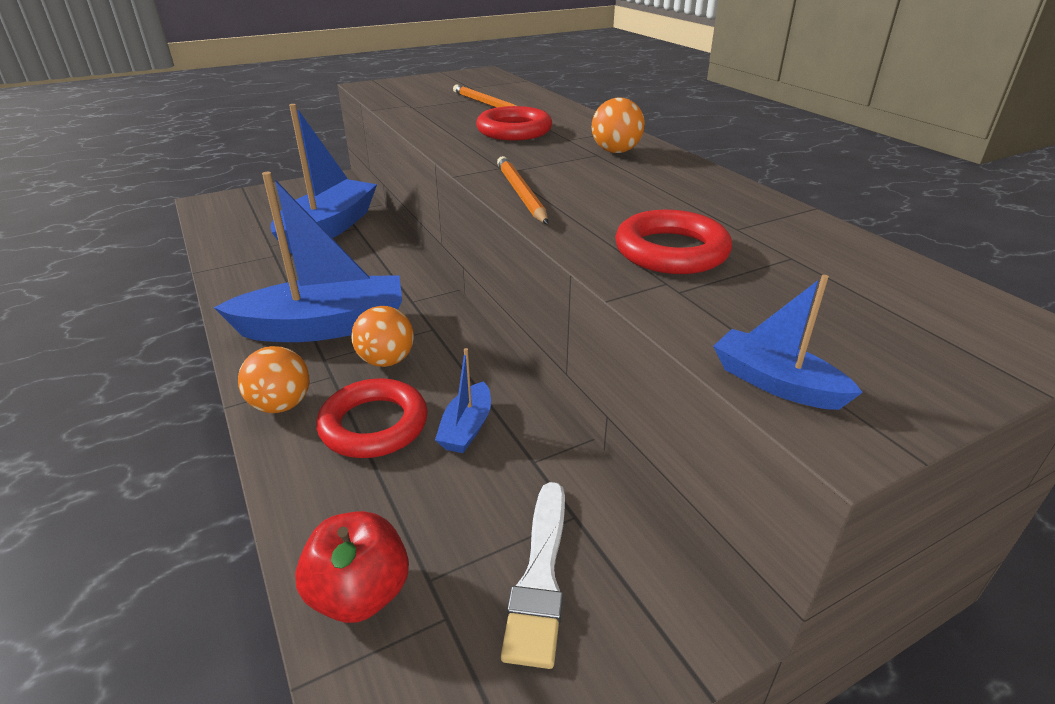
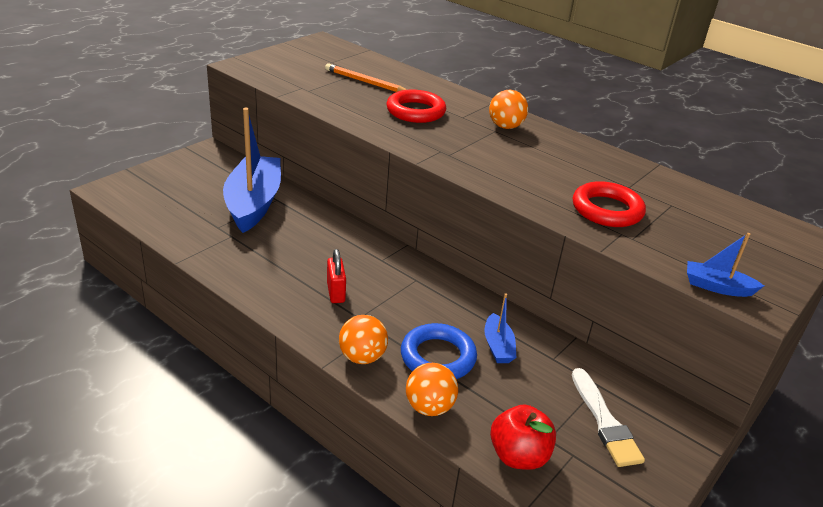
camera: 25 degrees left, 0 degrees up
(324, 327) = (336, 292): blue boat -> red padlock
(374, 425) = (438, 357): red ring -> blue ring
(386, 360) = (405, 310): orange ball -> orange ball (429, 407)
(521, 194) = (479, 174): orange pencil -> none

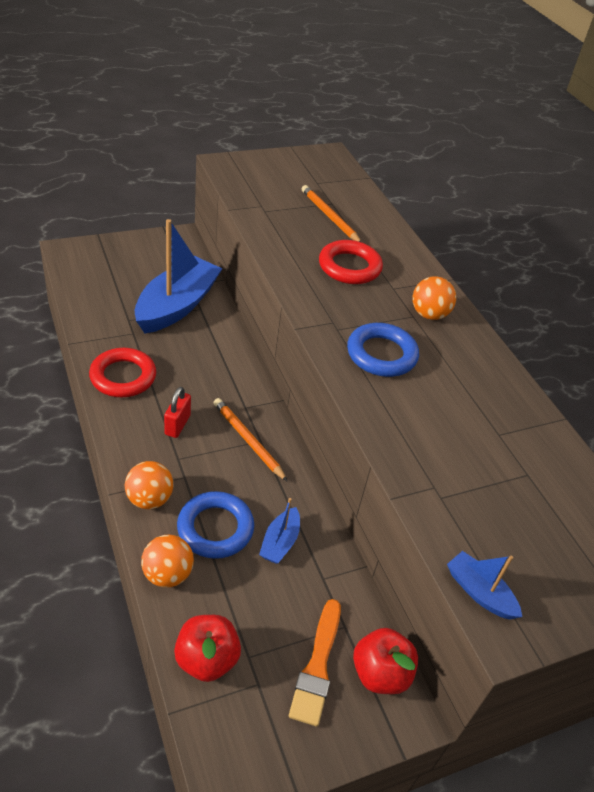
camera: 25 degrees right, 10 degrees up
(406, 283) = (248, 440): none -> orange pencil
(498, 161) = (381, 354): none -> blue ring
(605, 422) = (317, 666): white brush -> orange brush
(607, 210) = (445, 453): red ring -> red ring (123, 377)
(652, 406) = (380, 673): none -> red apple

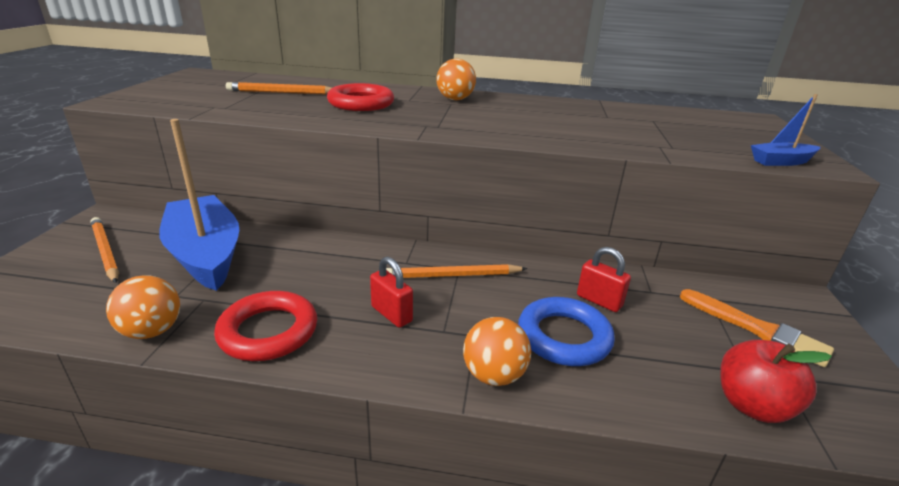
camera: 55 degrees left, 15 degrees down
(147, 265) = (105, 252): none -> orange pencil
(167, 574) = (620, 398): orange ball -> orange ball (152, 331)
(280, 542) = (599, 301): blue boat -> red padlock
(380, 673) = (763, 297): red apple -> none
(381, 354) = (487, 122): blue ring -> none

